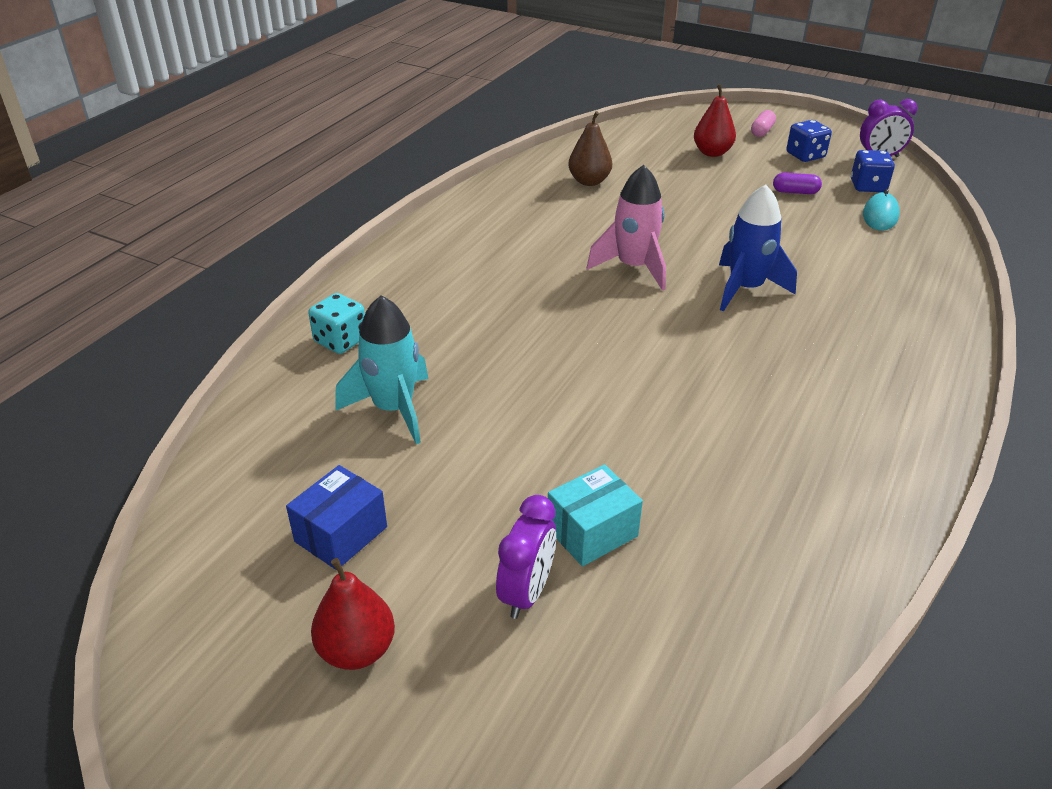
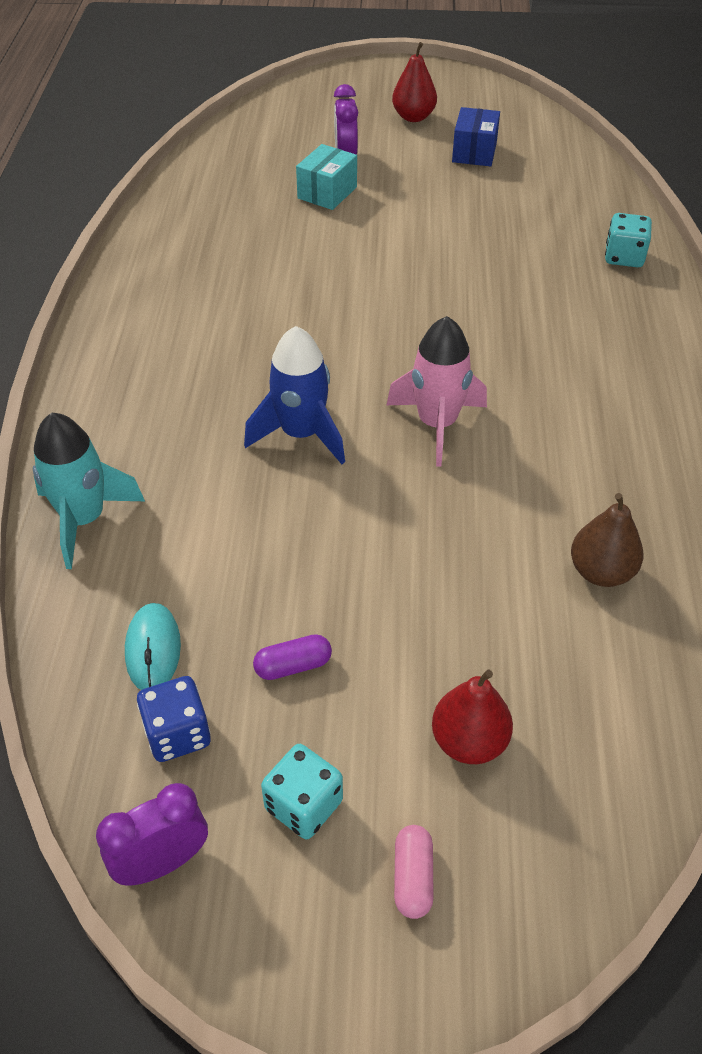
camera: 155 degrees right, 10 degrees up
(393, 409) = (522, 222): turquoise rocket -> turquoise rocket (84, 519)
(805, 155) = (303, 805): blue dice -> turquoise dice

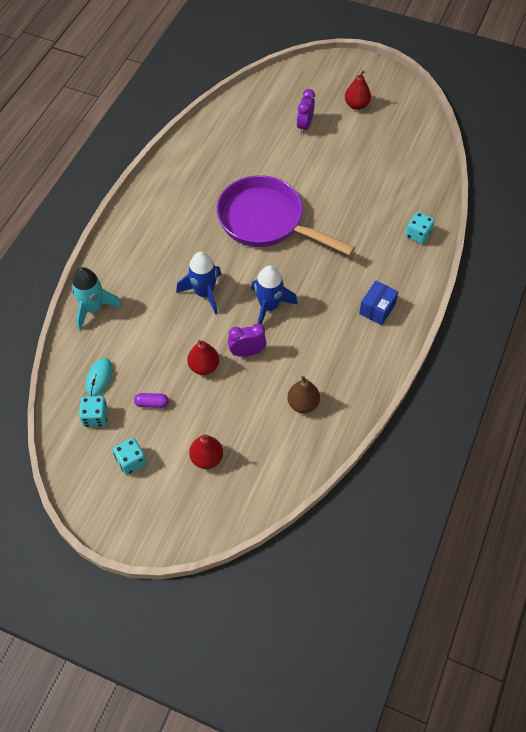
camera: 20 degrees right, 10 degrees up
(162, 862) = (71, 465): purple clock -> purple clock (247, 352)
(177, 734) = (95, 417): blue dice -> turquoise dice
(327, 193) = (283, 148): turquoise box -> none
(356, 297) = (266, 221): none -> purple pan
(367, 562) = (204, 366): none -> red pear
(413, 878) = (159, 502): pink capsule -> none
(437, 424) = (269, 306): pink rocket -> blue rocket
(474, 152) = (377, 140): blue box -> blue box (377, 309)

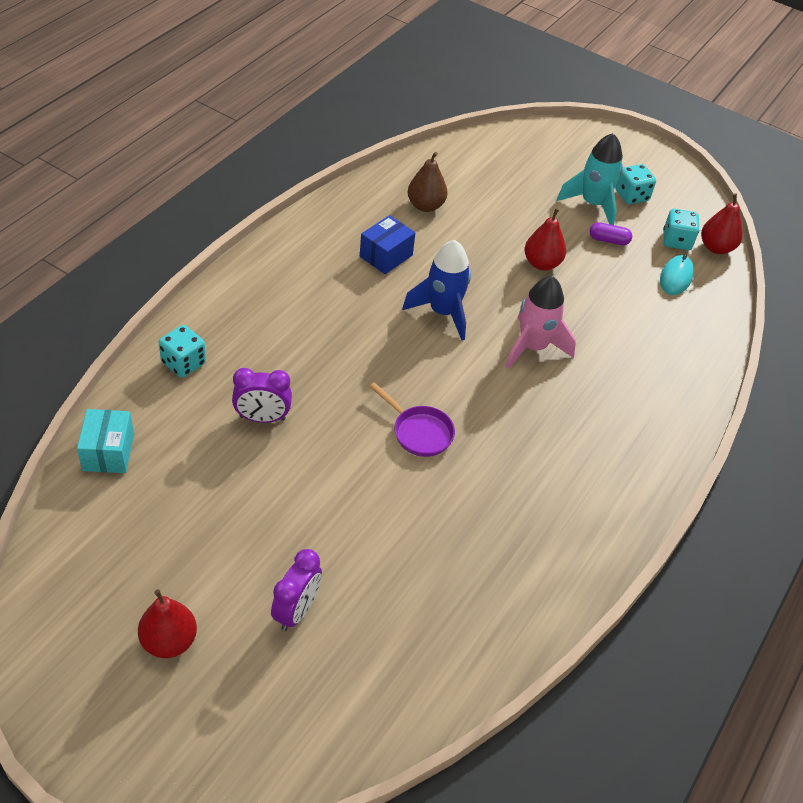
camera: 175 degrees left, 10 degrees down
(93, 308) = (693, 358): turquoise rocket -> turquoise rocket (592, 204)
(204, 293) = (533, 347): blue rocket -> pink rocket
(207, 458) = (546, 182): red pear -> red pear (716, 248)
(247, 352) = (483, 267): purple clock -> purple clock (262, 418)
(266, 221) = (419, 432): purple pan -> purple pan, size x0.42
(377, 309) = (293, 280): blue box -> blue box (386, 256)
(430, 177) = (108, 452): none -> turquoise box

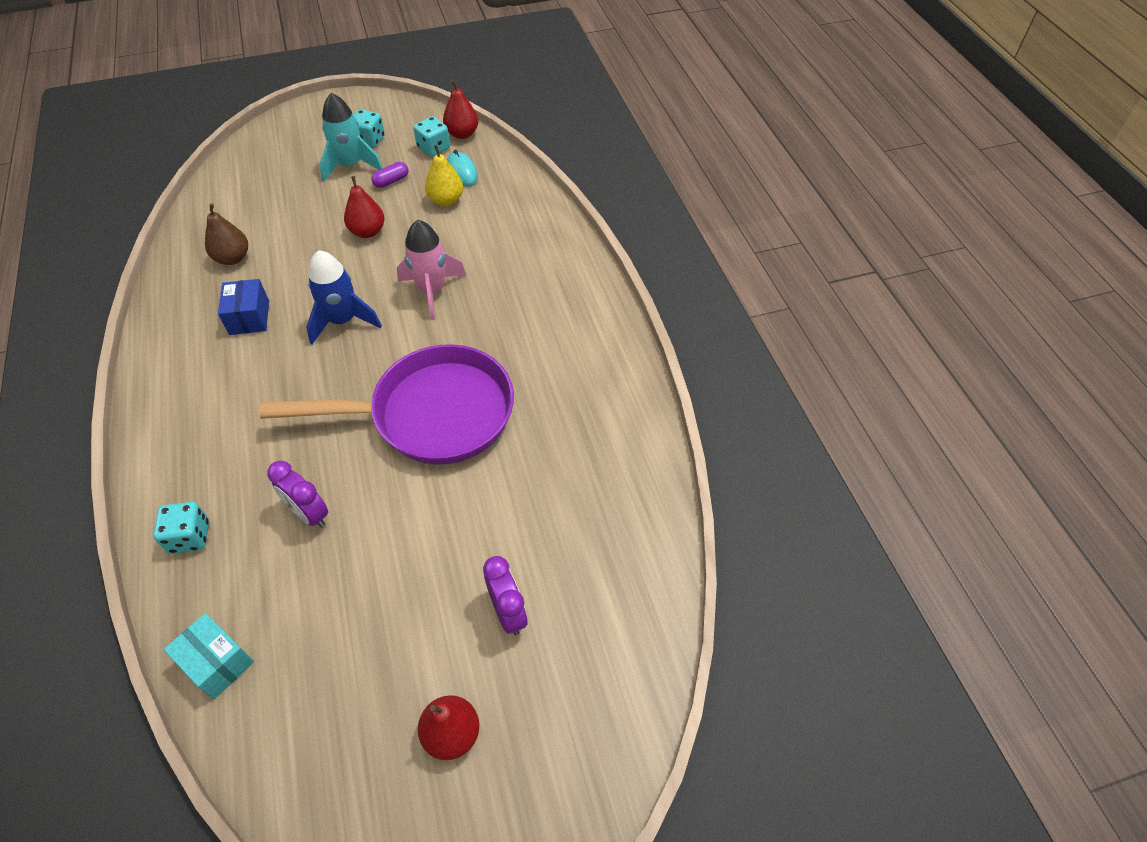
camera: 45 degrees left, 5 degrees up
(262, 418) = (309, 514): purple clock -> purple clock turned 90 degrees clockwise
(419, 432) = (432, 414): purple pan -> purple pan, size x2.38
(633, 289) = (446, 200): none -> yellow pear

